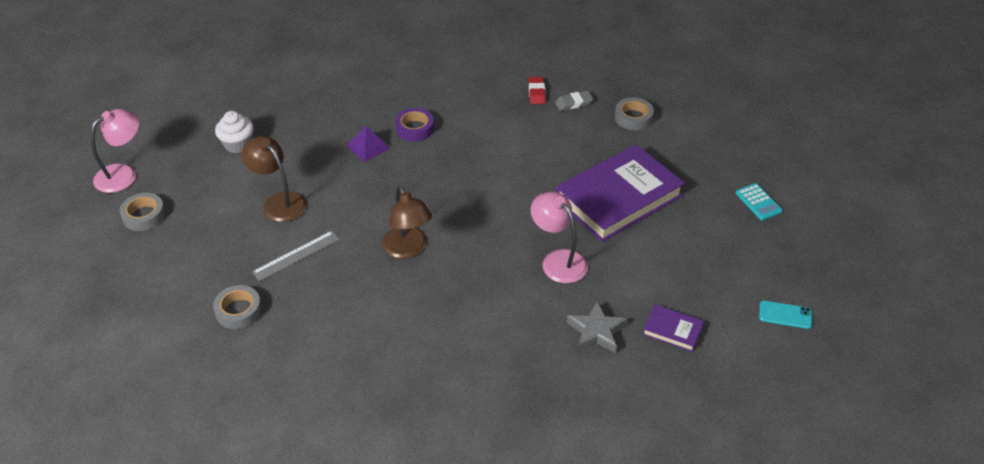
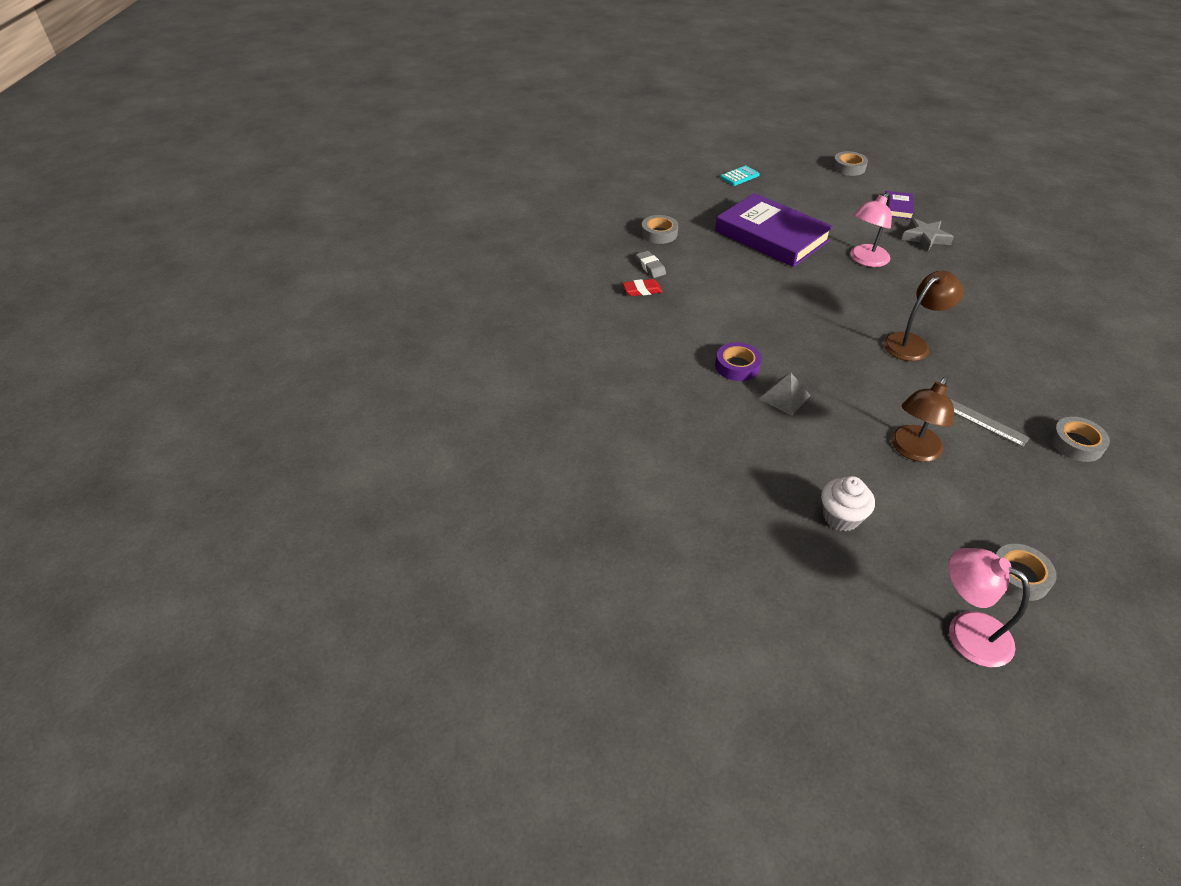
camera: 100 degrees left, 0 degrees up
(368, 146) = (784, 397): purple pyramid -> grey pyramid
(785, 315) = (849, 167): turquoise phone -> grey tape

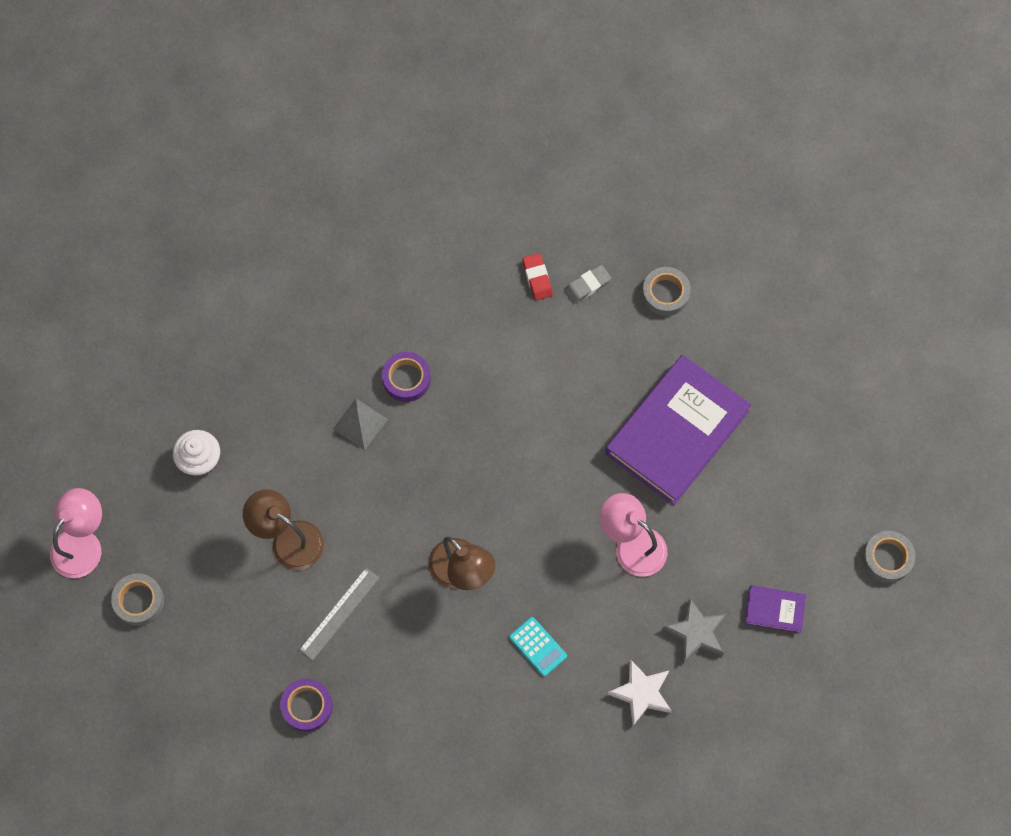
camera: 85 degrees right, 25 degrees up
(739, 176) = (835, 399): turquoise calculator -> turquoise calculator (538, 646)
(981, 263) = (641, 693): none -> white star
(1076, 443) = (307, 706): grey tape -> purple tape

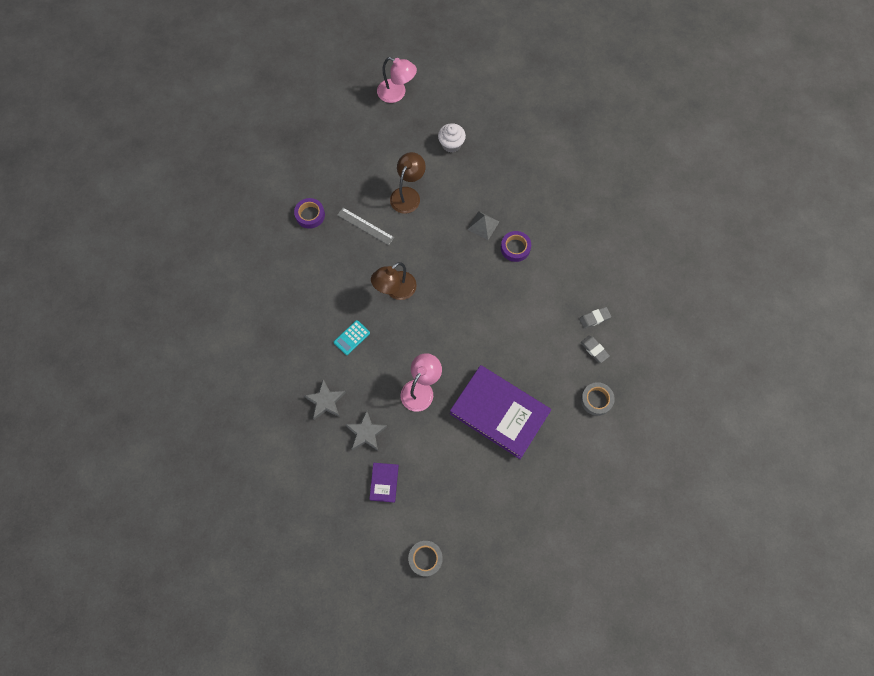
camera: 85 degrees right, 0 degrees up
(139, 601) = (366, 124): grey tape -> none
(537, 278) = (594, 318): red eraser -> grey eraser
(641, 693) = (325, 401): white star -> grey star

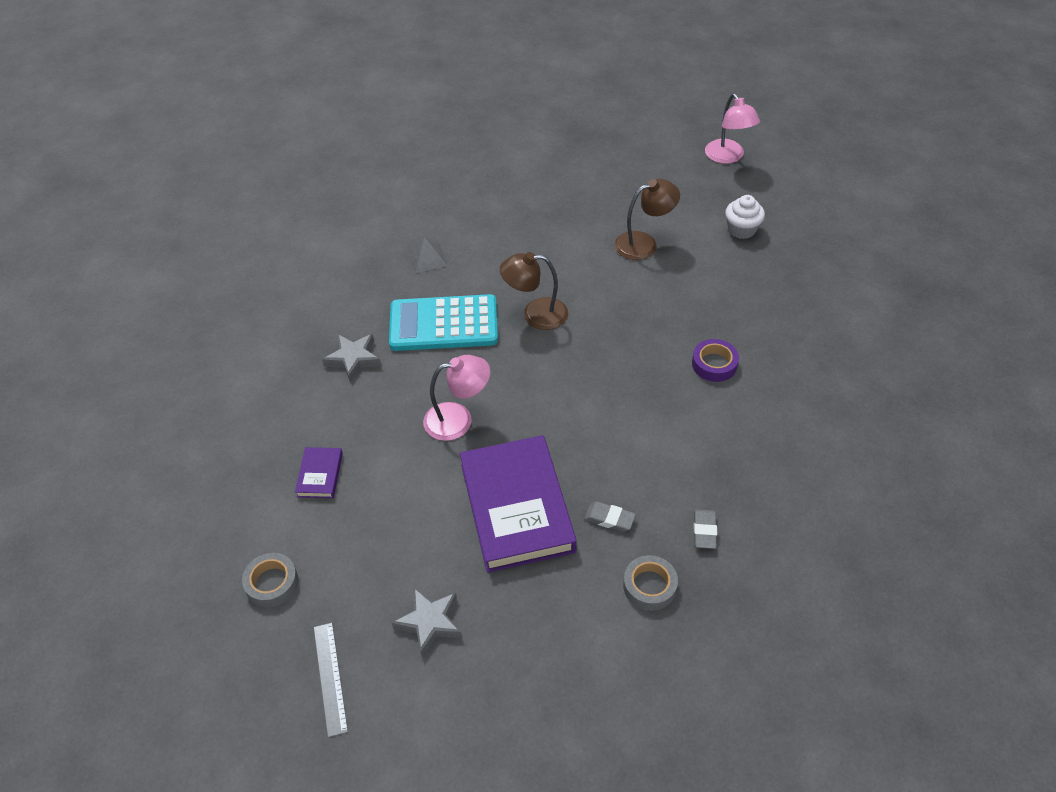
camera: 45 degrees right, 20 degrees down
(310, 215) = (524, 200): purple tape -> none
(351, 337) = (443, 324): turquoise calculator -> turquoise calculator, size x2.30
(365, 226) = (568, 242): grey ruler -> grey ruler (330, 678)
(366, 433) = (357, 416): grey star -> grey star (429, 622)
(384, 482) = (320, 475): purple book -> purple book turned 45 degrees counterclockwise
(483, 225) = (699, 320): grey pyramid -> grey pyramid (427, 258)
(594, 318) = (740, 499): grey eraser -> grey eraser (609, 519)

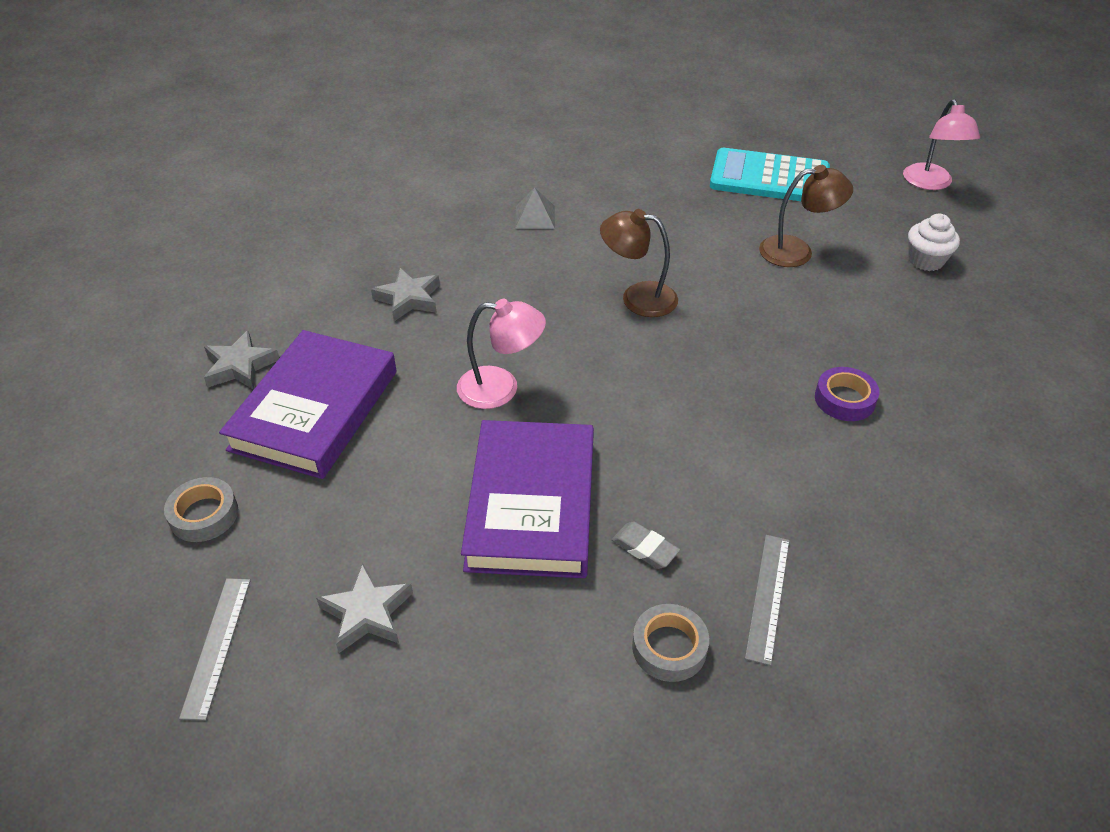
camera: 15 degrees right, 5 degrees down
(241, 453) = (240, 366): none -> grey star
(320, 475) = (315, 410): purple book -> purple book, size x2.32
(443, 324) = (526, 285): turquoise calculator -> turquoise calculator (769, 178)
(704, 531) = (768, 597): grey eraser -> grey ruler

